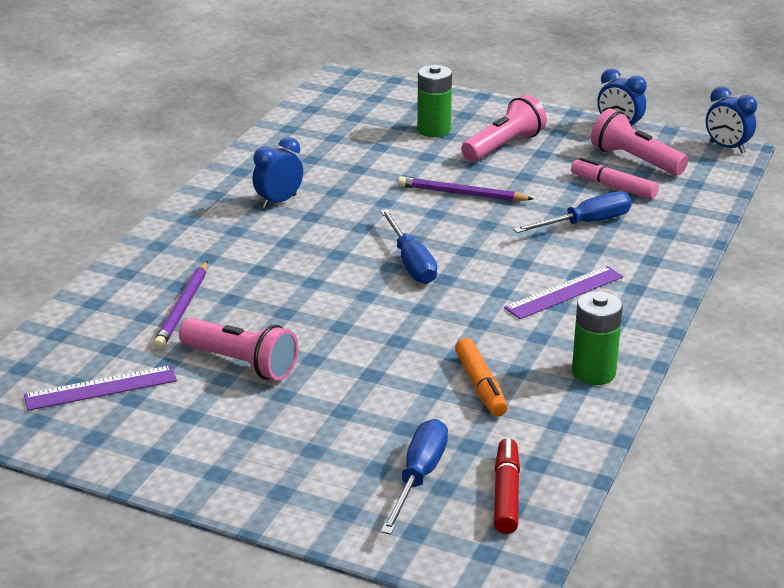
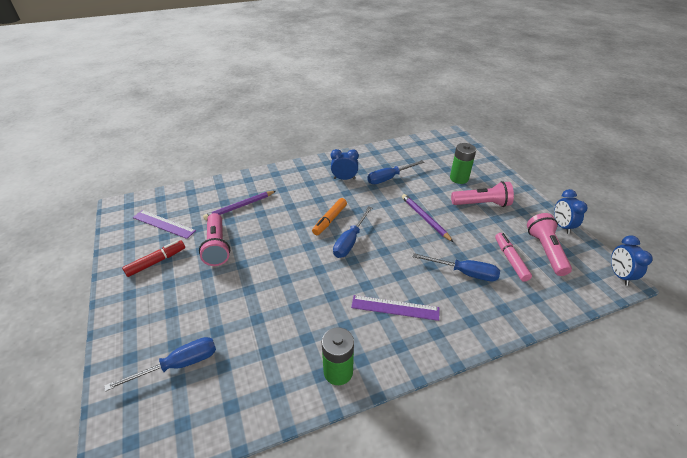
camera: 45 degrees right, 10 degrees up
(342, 171) = (389, 178): none -> blue screwdriver
(480, 385) = (278, 333): orange marker -> orange marker (330, 220)
(506, 494) = (191, 413): red marker -> red marker (156, 262)

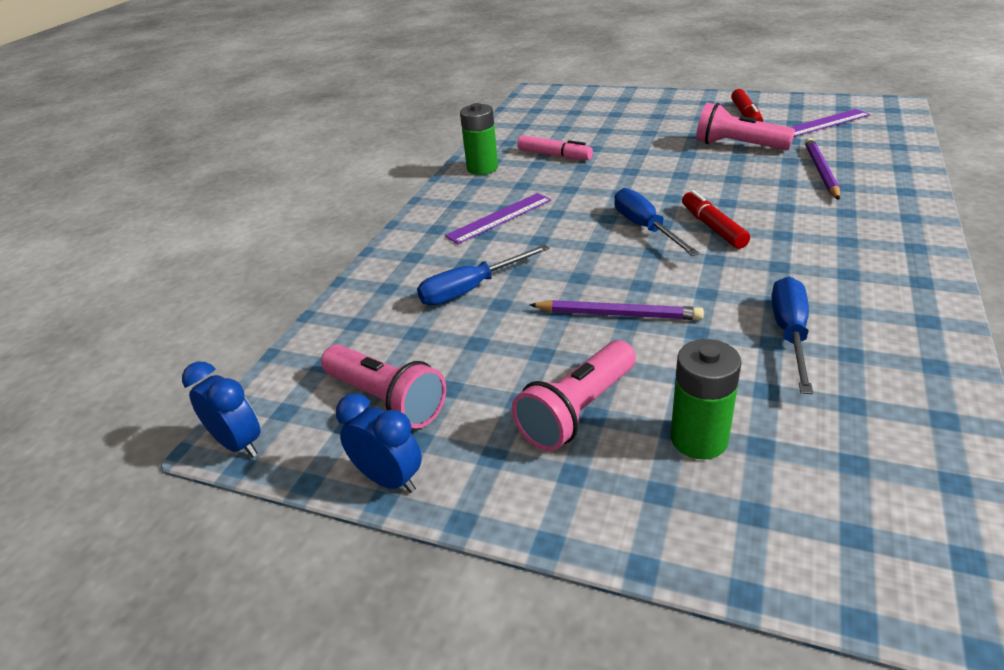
camera: 135 degrees right, 5 degrees down
(179, 365) = (589, 113): blue screwdriver -> none
(330, 220) = (713, 227): orange marker -> red marker
(344, 178) = (833, 279): blue clock -> none
(510, 260) = (428, 346): pink marker -> pink marker (554, 155)

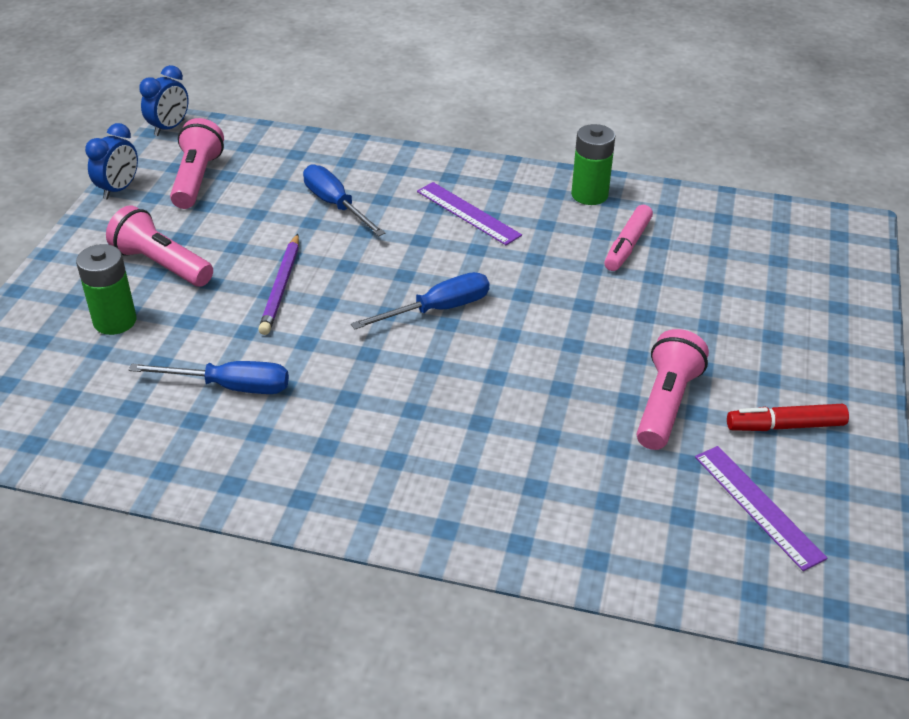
camera: 80 degrees right, 5 degrees up
(386, 400) = (197, 179): pink flashlight -> pink flashlight turned 150 degrees clockwise
(713, 227) = (434, 358): red marker -> none
(821, 171) = (580, 471): purple pencil -> none

